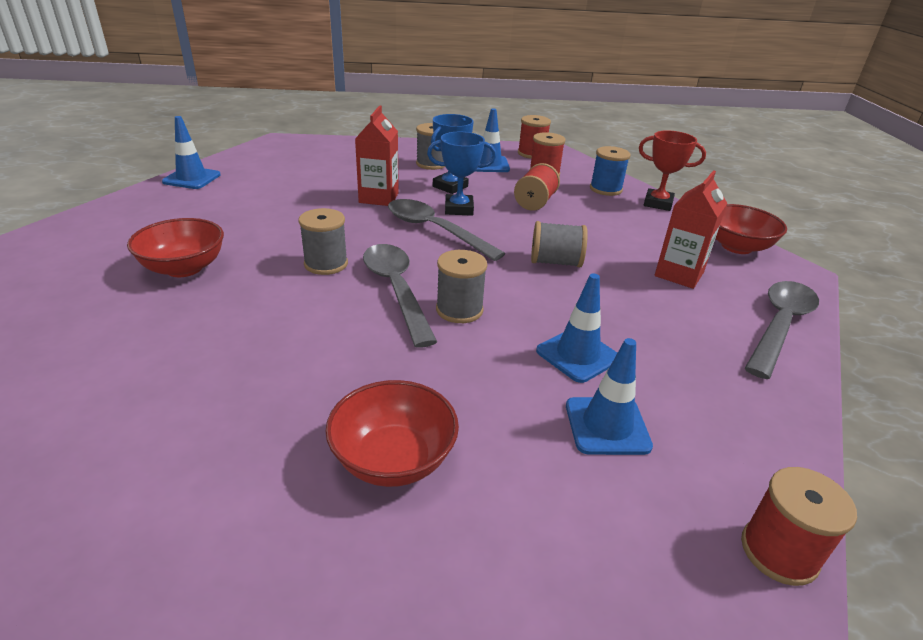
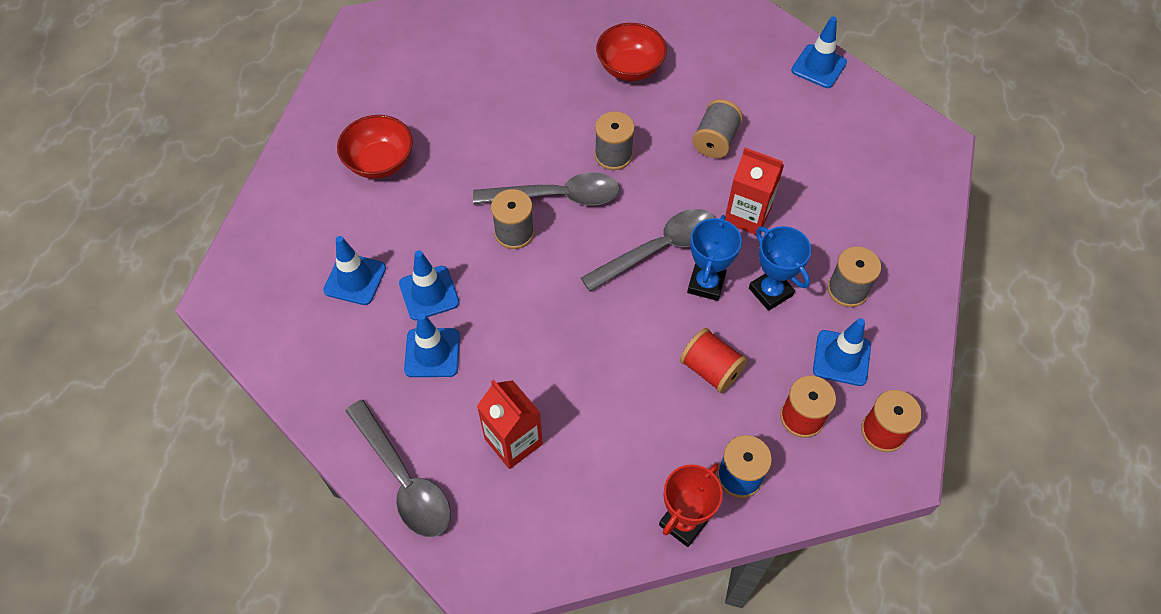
camera: 110 degrees right, 25 degrees up
(555, 262) = (568, 334): grey spool -> grey spool (715, 140)
(644, 336) = (432, 353): none -> blue traffic cone
(736, 247) = (550, 547): red bowl -> none
(779, 552) = (234, 319): red spool -> none

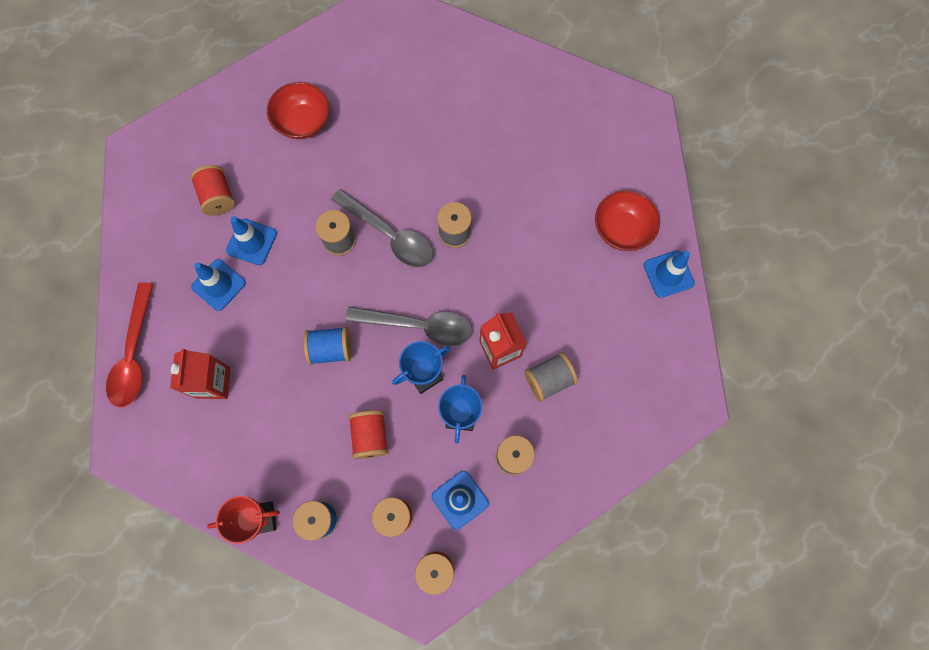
camera: 40 degrees right, 15 degrees up
(355, 279) = (218, 197): blue traffic cone -> red spool
(404, 479) = (134, 354): grey spoon -> red spoon
(599, 326) = (330, 349): none -> blue spool
(630, 68) = (530, 172): red bowl -> red bowl (622, 229)
(715, 140) = (534, 275): grey spool -> grey spool (548, 379)

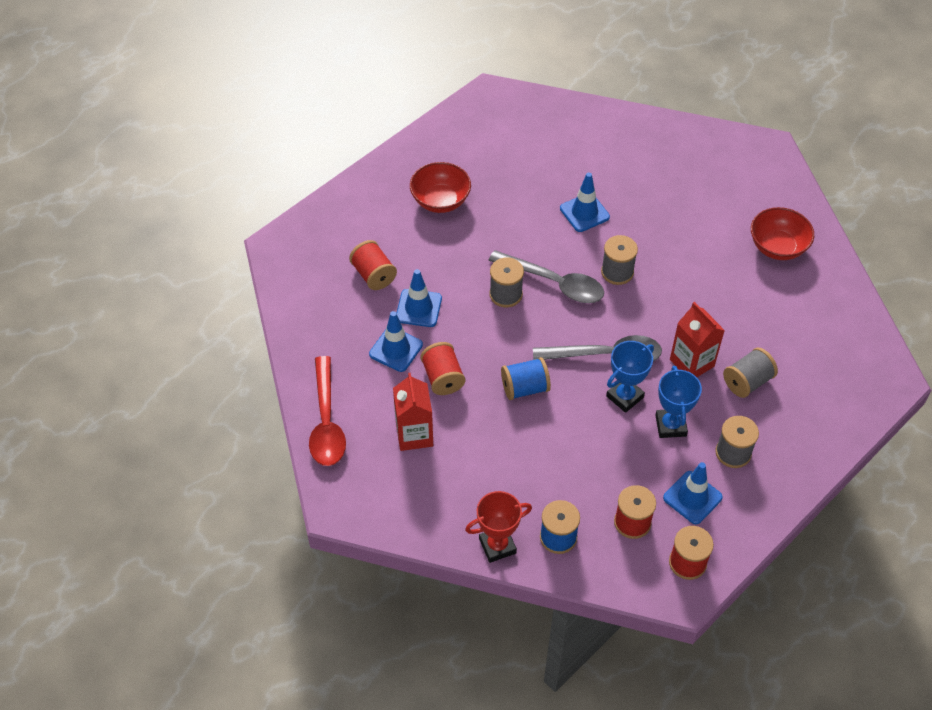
camera: 10 degrees left, 20 degrees down
(370, 436) = (587, 457): red spool -> red spool (443, 378)
(668, 274) = (833, 277): blue traffic cone -> blue traffic cone (584, 213)

